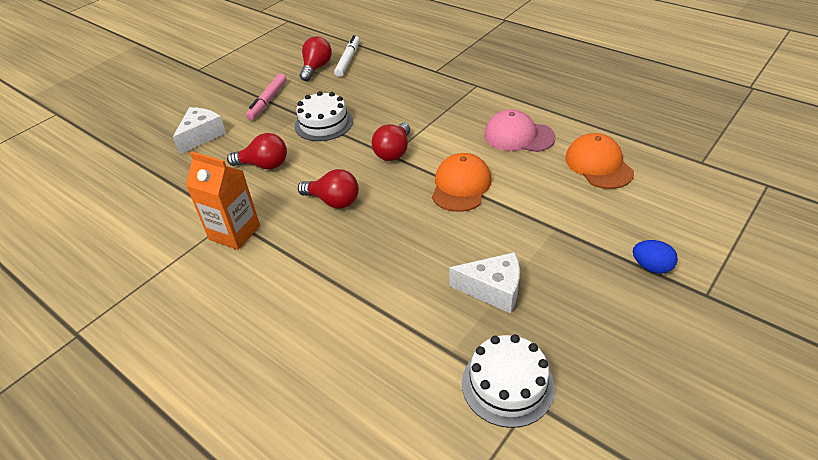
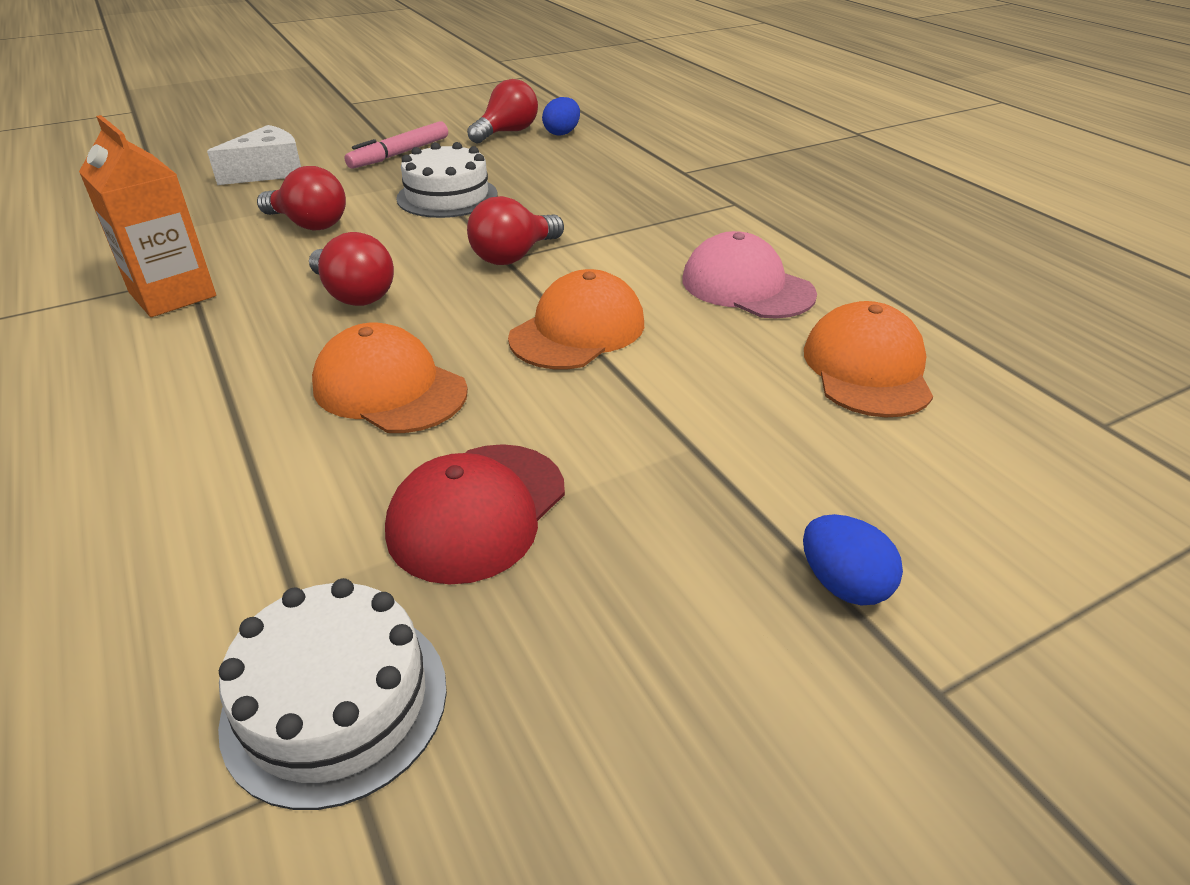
camera: 20 degrees right, 5 degrees down
(348, 60) = (562, 133): white marker -> blue egg
(401, 246) = (389, 388): none -> orange cap
(493, 290) = (477, 511): white cheese -> red cap

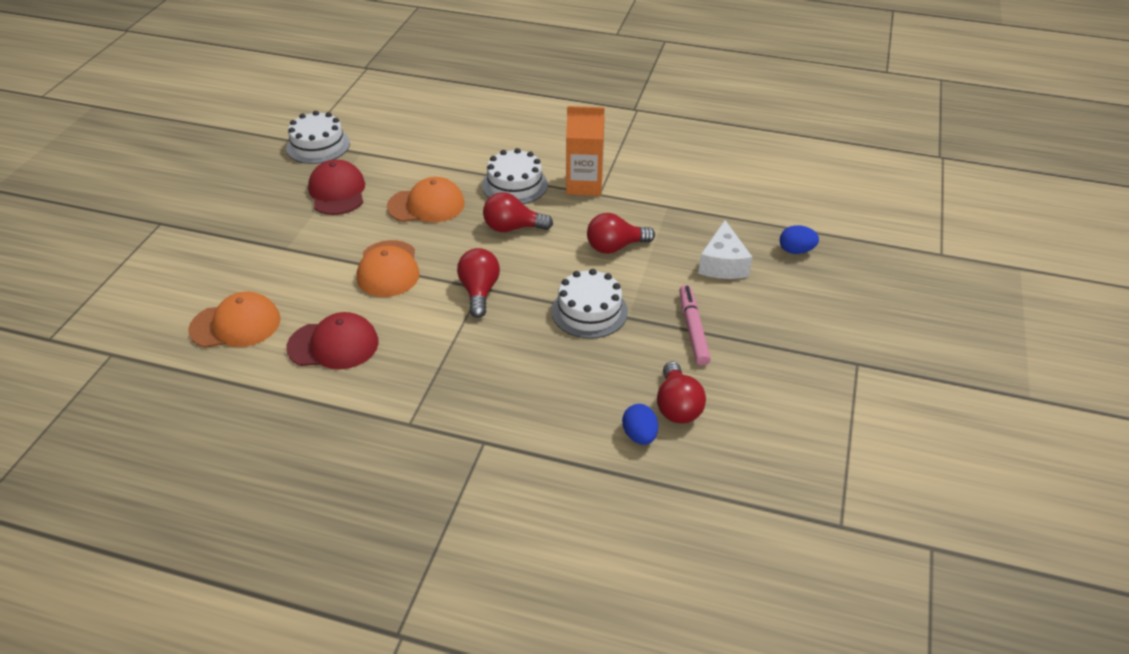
camera: 135 degrees right, 5 degrees up
(232, 345) = (515, 185): none -> white cake
(747, 287) = (333, 345): pink cap -> red cap
(843, 584) = (201, 234): blue egg -> blue egg (796, 250)
(867, 369) = (235, 325): orange cap -> orange cap turned 60 degrees counterclockwise

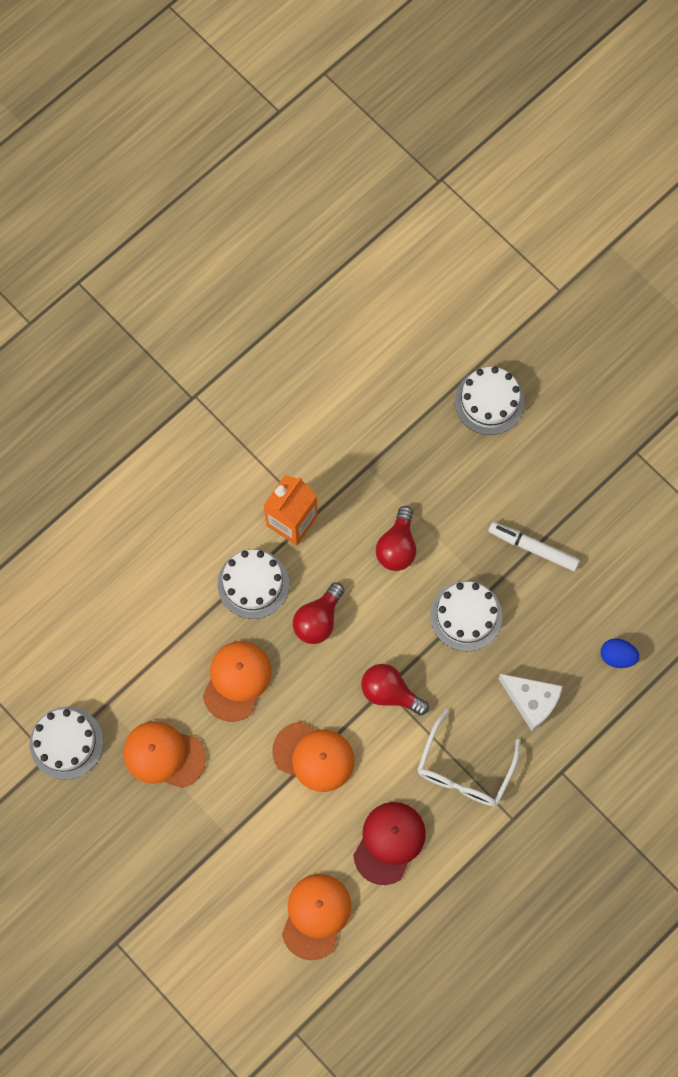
camera: 60 degrees left, 30 degrees up
(337, 192) = (164, 755): red cap -> orange cap
(438, 368) = (464, 769): none -> white glasses
(677, 406) = (604, 612): red light bulb -> none
(693, 329) = (533, 548): pink marker -> white marker
(723, 264) = (471, 472): white cheese -> white cheese (531, 701)
(796, 250) = (489, 402): blue egg -> white cake

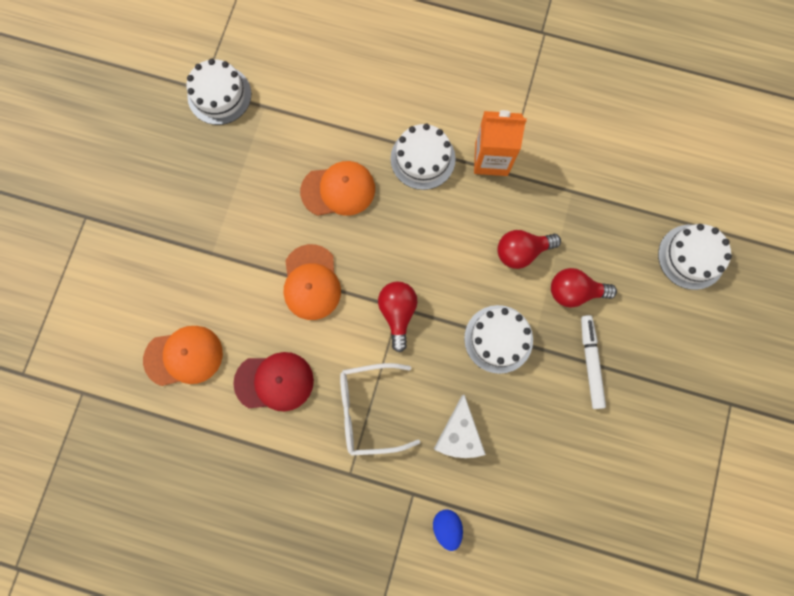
camera: 60 degrees right, 5 degrees up
(164, 755) = (249, 169): orange cap -> none
(318, 620) = (423, 224): red light bulb -> red light bulb (574, 291)
(617, 656) = (541, 487): blue egg -> blue egg (447, 526)

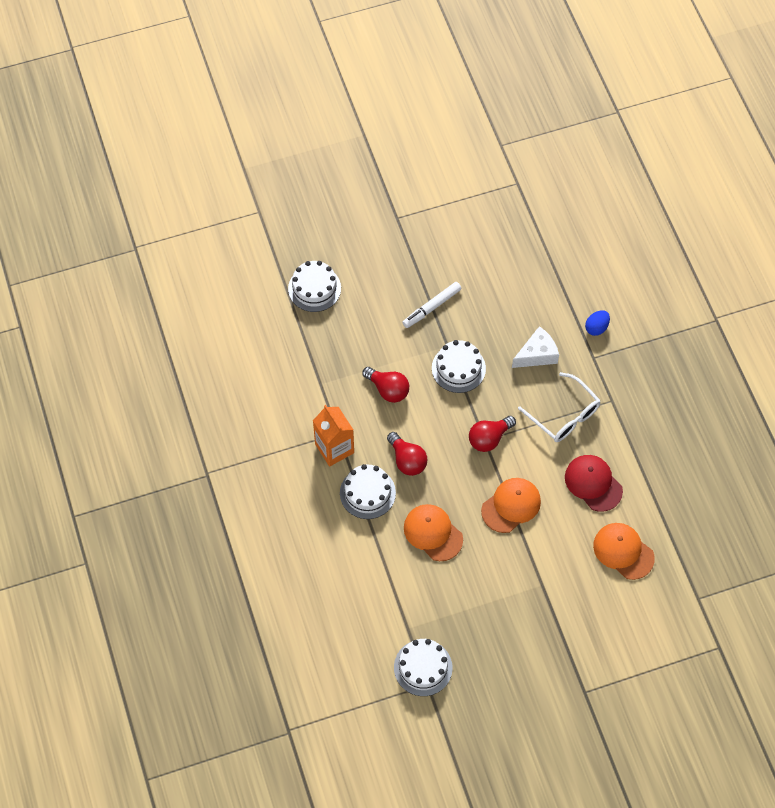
camera: 125 degrees left, 15 degrees down
(574, 291) = (391, 343): red light bulb -> red light bulb (407, 460)

